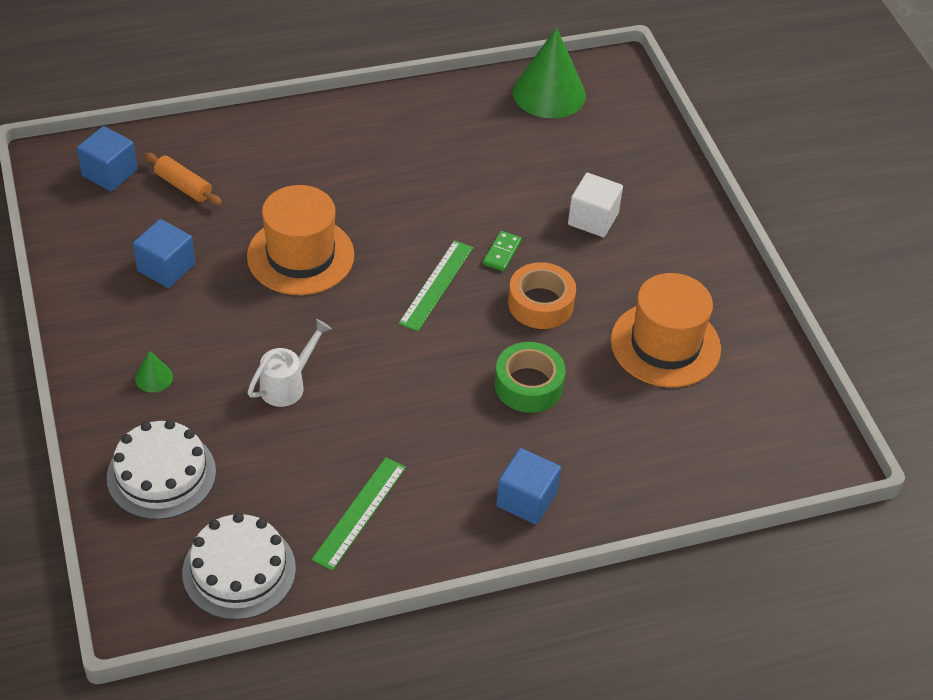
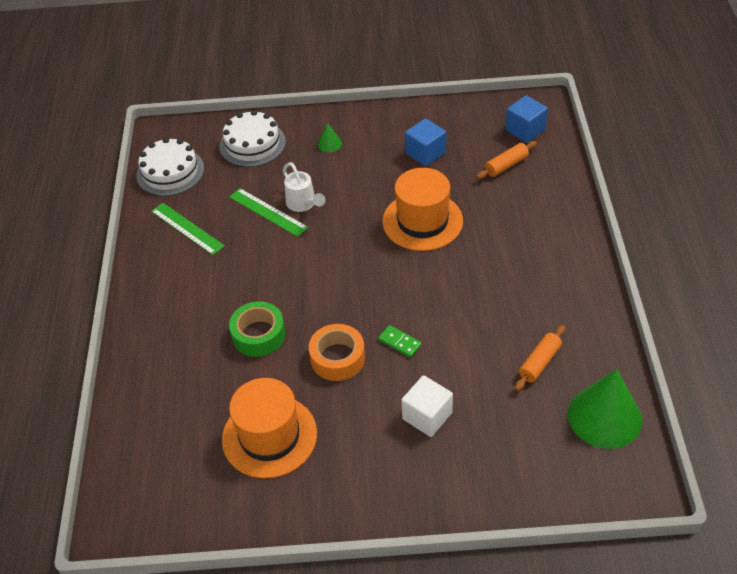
camera: 110 degrees right, 0 degrees up
(436, 285) = (374, 295): green ruler -> green ruler (268, 212)
(496, 140) = (539, 362): none -> orange rolling pin
(526, 499) = (160, 315): blue cube -> none

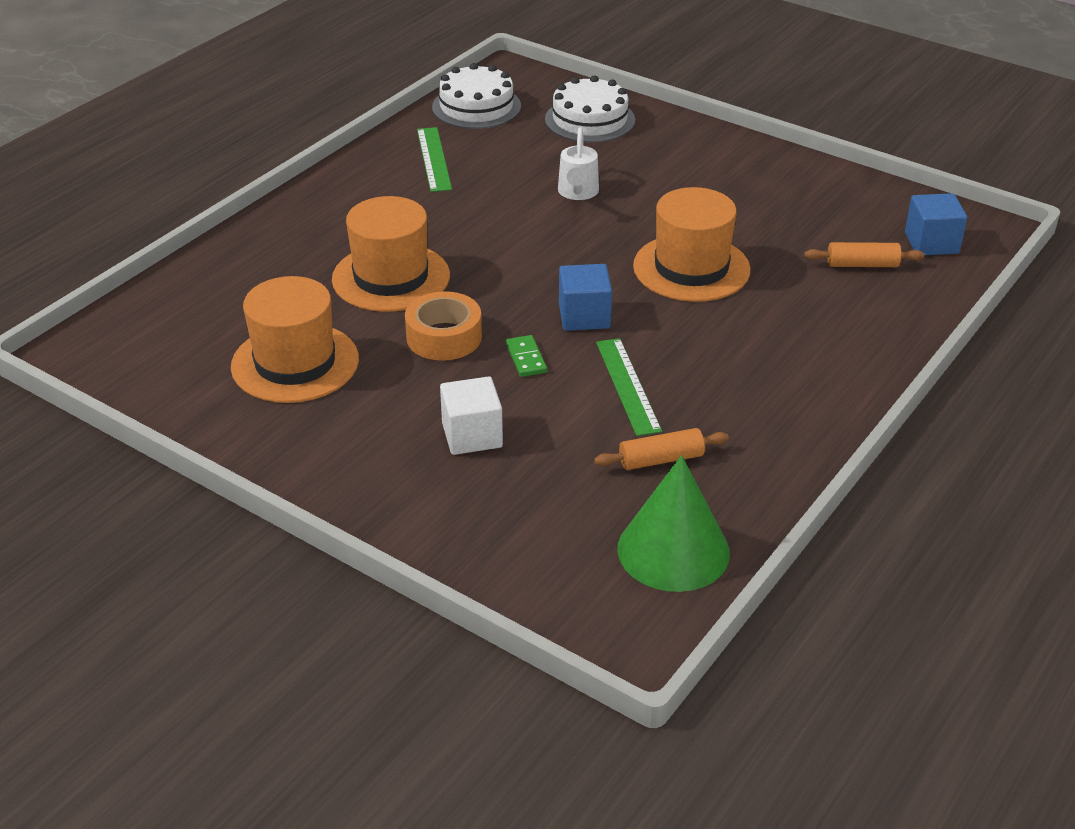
camera: 35 degrees right, 10 degrees down
(258, 335) = (391, 277): green tape -> orange hat
(268, 212) = (531, 183): green ruler -> green ruler (627, 386)
(329, 144) = (674, 155): green cone -> none
(425, 153) = (775, 210): blue cube -> blue cube (584, 316)

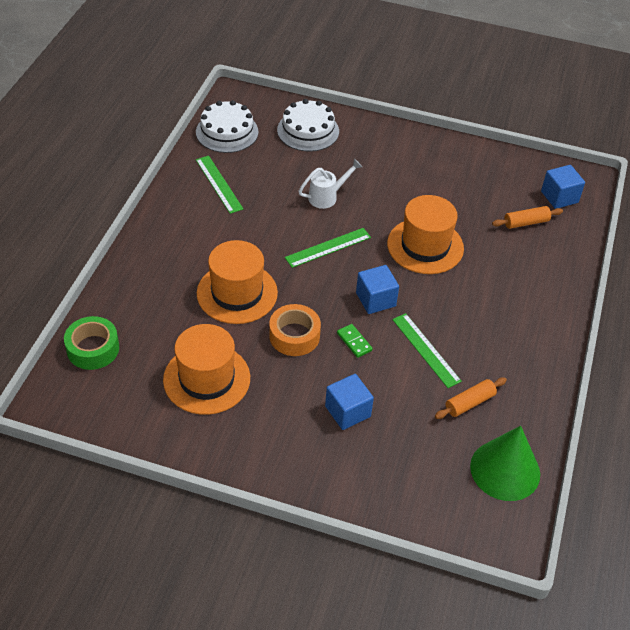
camera: 20 degrees left, 10 degrees up
(164, 304) = (93, 349): none -> green tape
(472, 435) = (347, 411): white cube -> blue cube
(547, 248) = (328, 247): none -> green ruler
(577, 193) = (327, 197): white watering can -> white watering can turned 105 degrees counterclockwise

